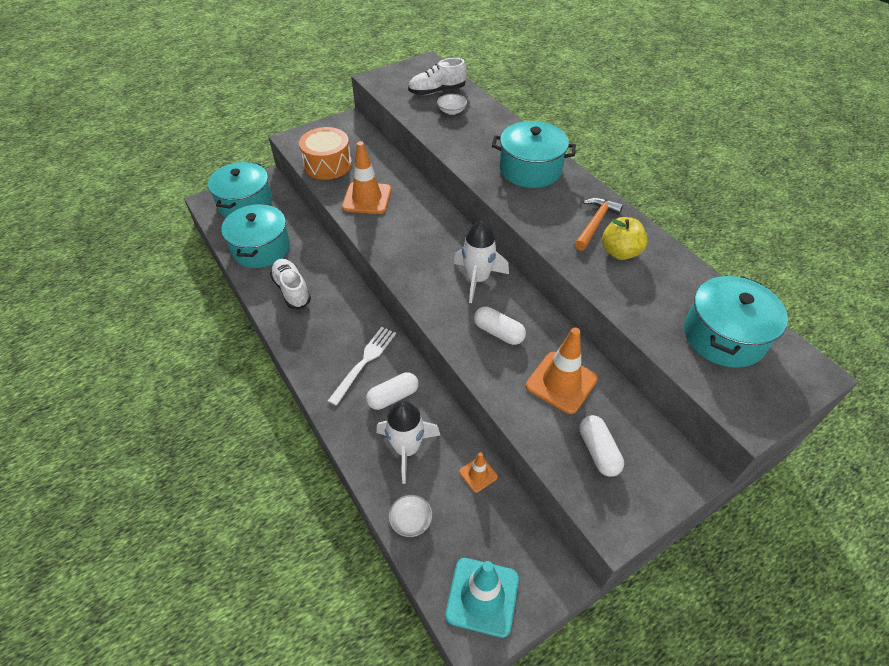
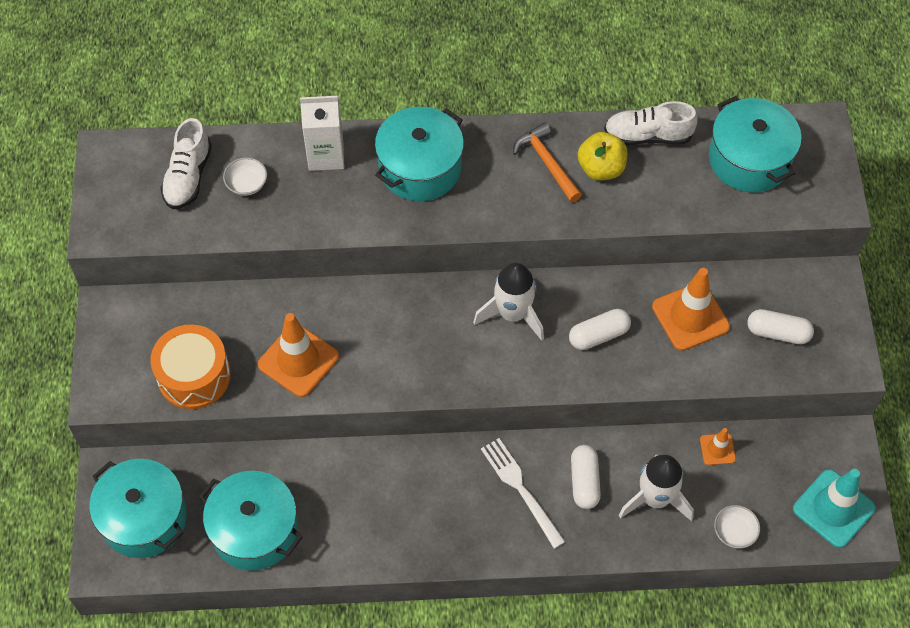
camera: 60 degrees left, 10 degrees up
(292, 290) = (358, 521): white shoe -> white shoe (647, 136)
(500, 130) = (326, 155): none -> white carton

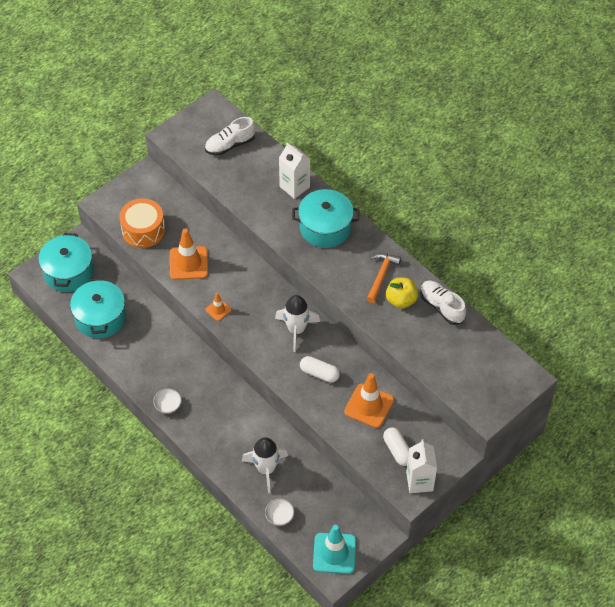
camera: 50 degrees right, 5 degrees down
(247, 184) = (248, 169): white bowl -> white bowl (168, 405)
(520, 488) = (218, 408): white fork -> none
(584, 482) = (247, 432): white capsule -> none
(717, 449) = (319, 479): orange traffic cone -> orange traffic cone (218, 310)
(749, 159) = (473, 360): turquoise pot -> none
(839, 341) = (419, 481): none -> white carton

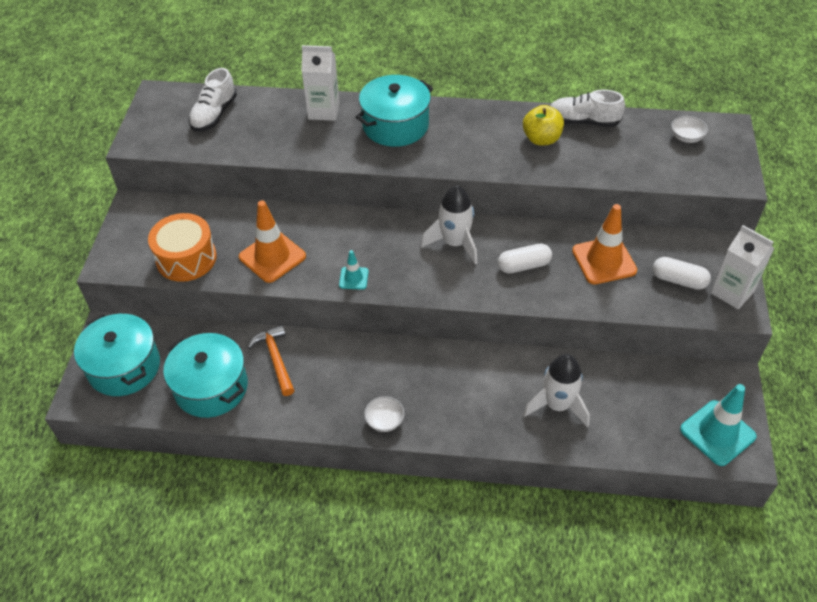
camera: 40 degrees left, 5 degrees down
(218, 310) = (353, 278): orange traffic cone -> turquoise traffic cone
(279, 516) = (625, 441): white bowl -> white bowl (686, 137)
(381, 276) = (498, 131): orange hammer -> orange hammer (275, 359)

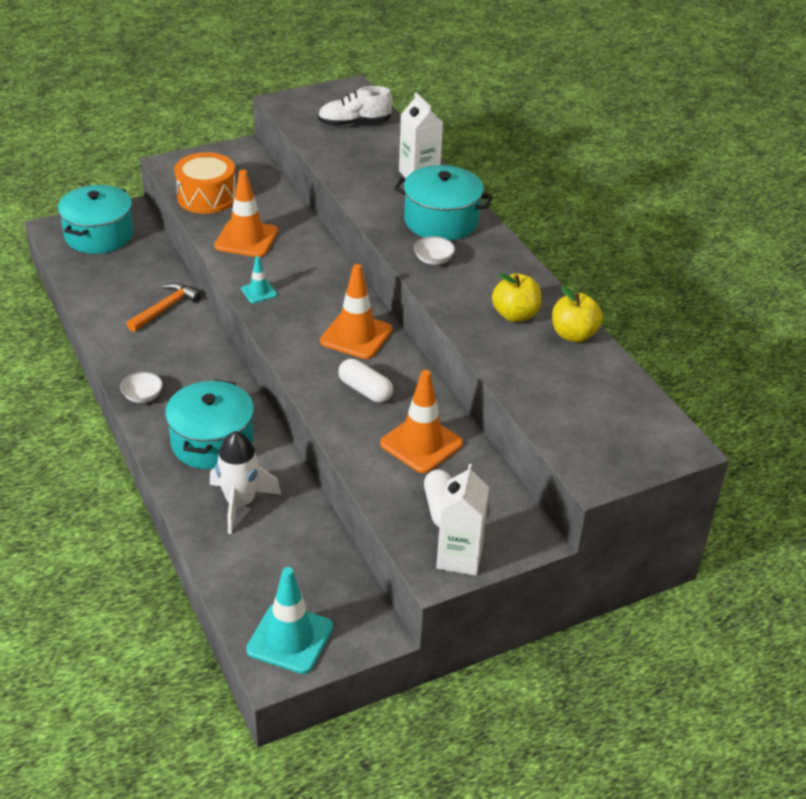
camera: 55 degrees right, 10 degrees down
(211, 387) = (110, 286): turquoise pot -> turquoise pot (212, 442)
(454, 243) = (356, 336): white rocket -> orange traffic cone
(583, 121) = (573, 335): white shoe -> yellow apple
(686, 137) = (628, 417): white bowl -> white bowl (433, 260)

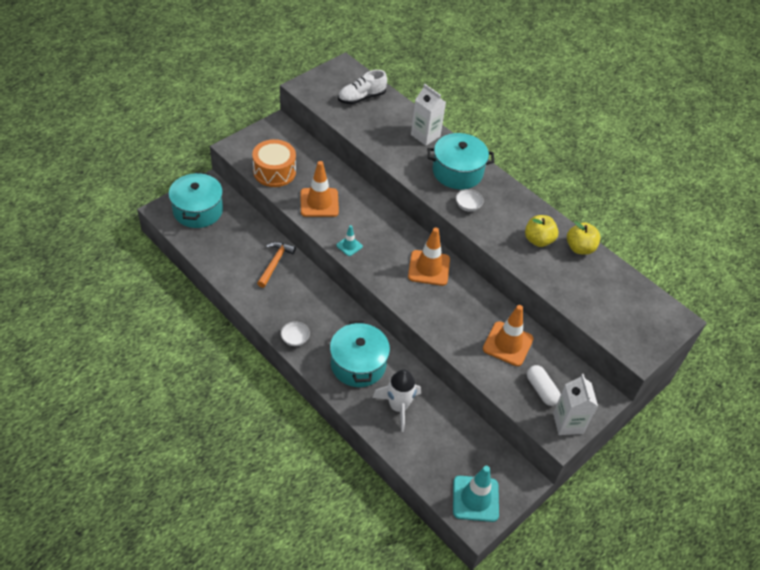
camera: 20 degrees left, 10 degrees up
(365, 390) = (454, 310): white capsule -> none

